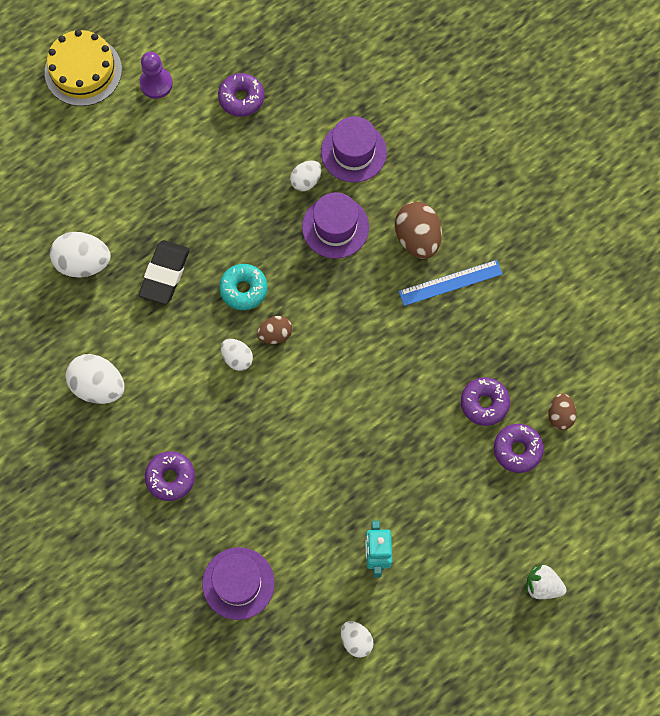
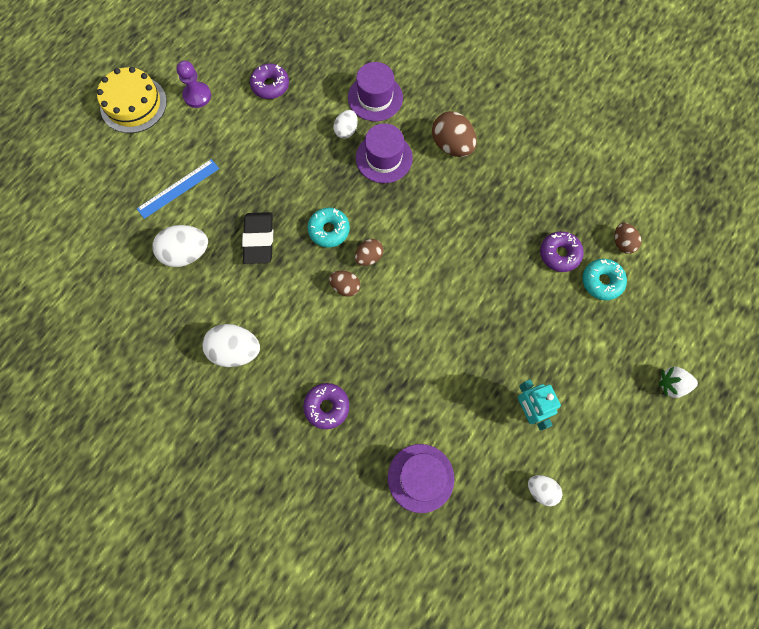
camera: 20 degrees left, 0 degrees up
(237, 358) = (345, 287): white egg -> brown egg
(450, 282) = (492, 170): blue ruler -> blue ruler (178, 188)
(517, 450) = (602, 281): purple donut -> turquoise donut

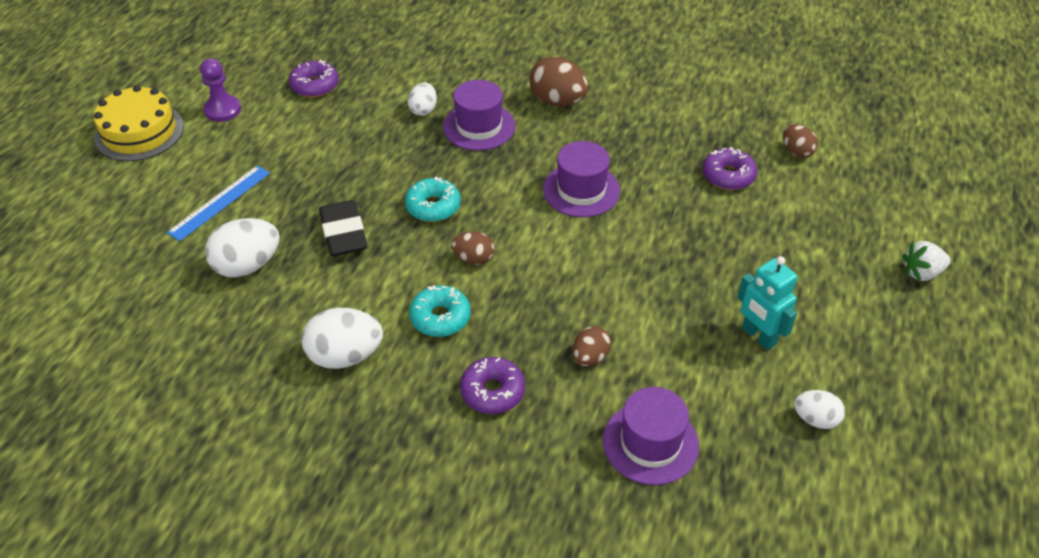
camera: 15 degrees left, 25 degrees down
(369, 257) = (494, 223): brown egg -> brown egg (590, 357)
(375, 97) = (449, 75): purple hat -> purple hat (581, 190)
(602, 281) = (790, 191): turquoise donut -> turquoise donut (440, 317)

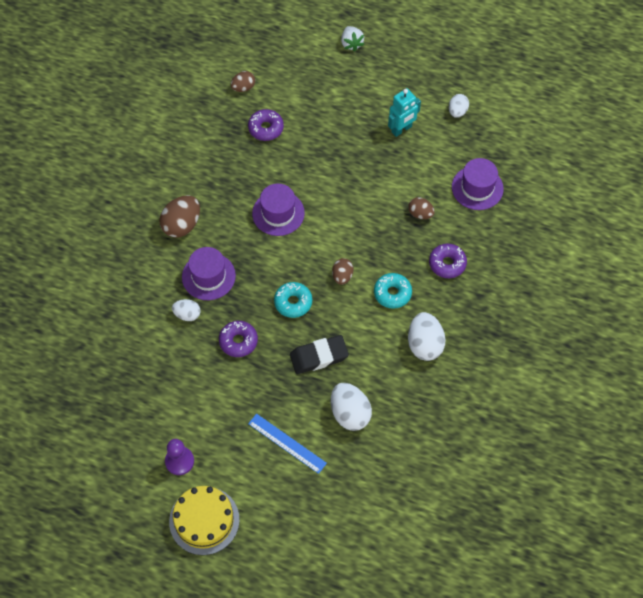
camera: 90 degrees left, 15 degrees up
(315, 86) = (152, 396): purple donut -> purple donut (238, 341)

